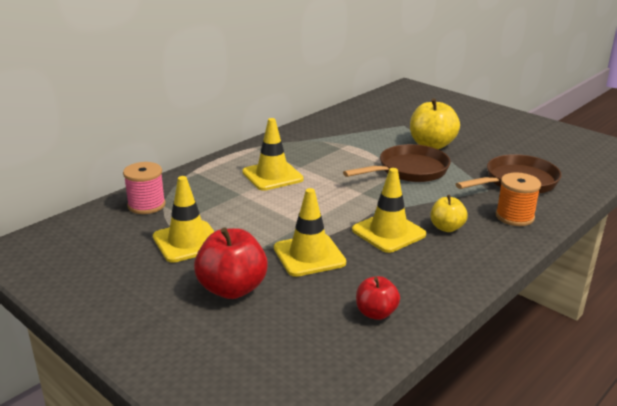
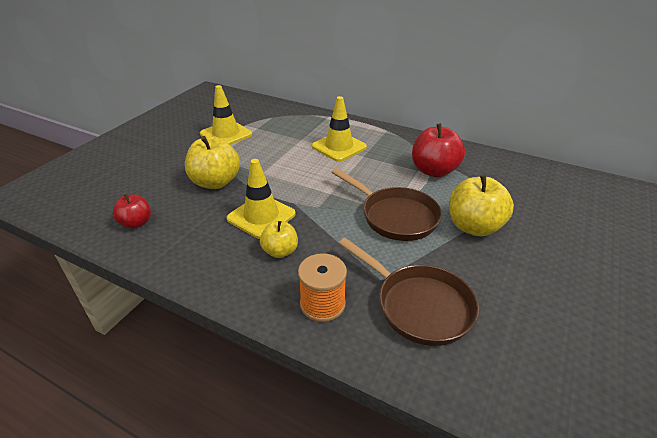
camera: 75 degrees right, 10 degrees up
(146, 205) = (270, 112): pink spool -> none
(232, 289) = (169, 160): red apple -> red apple (434, 171)
(309, 255) = (215, 182): yellow traffic cone -> yellow apple

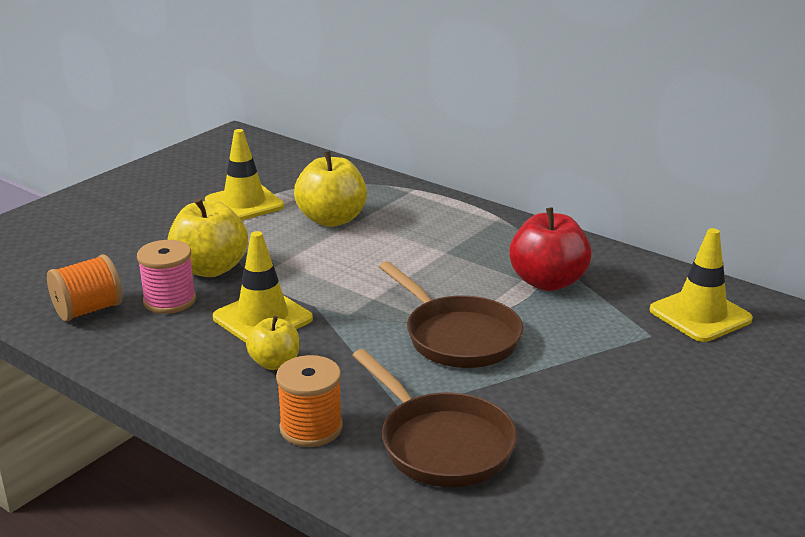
camera: 10 degrees right, 10 degrees down
(136, 223) = (88, 310): red apple -> orange spool
(193, 209) = (169, 300): none -> pink spool
(339, 147) = (412, 236): yellow traffic cone -> yellow traffic cone (700, 315)
(474, 227) = (570, 361): yellow apple -> yellow apple (332, 219)

